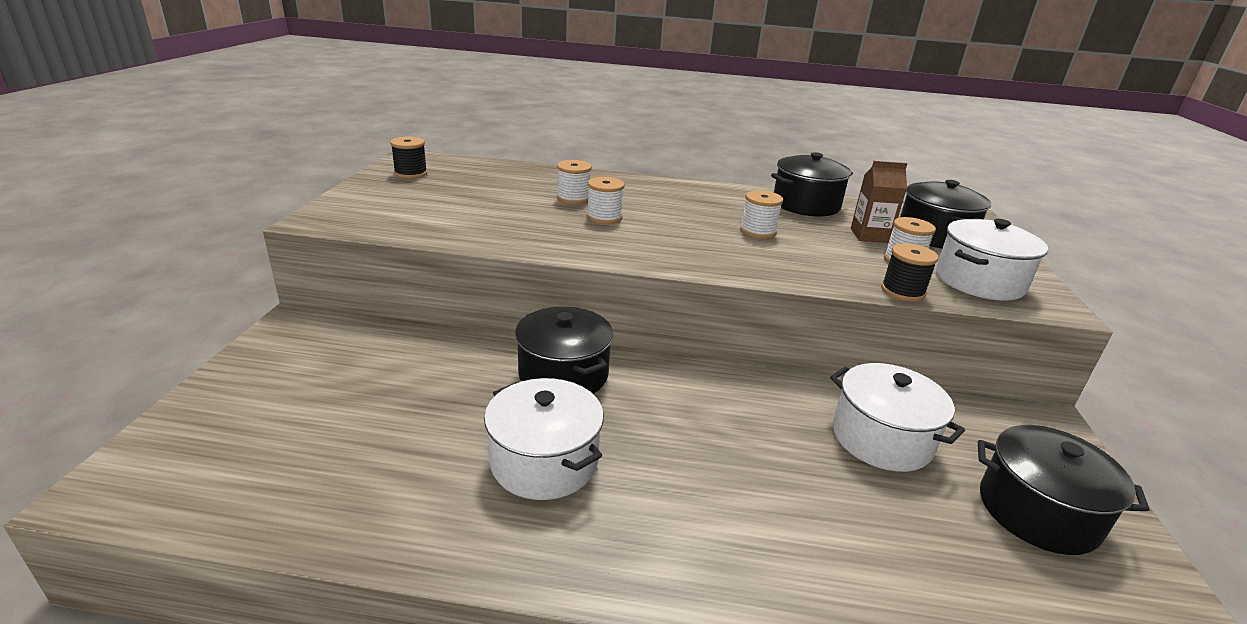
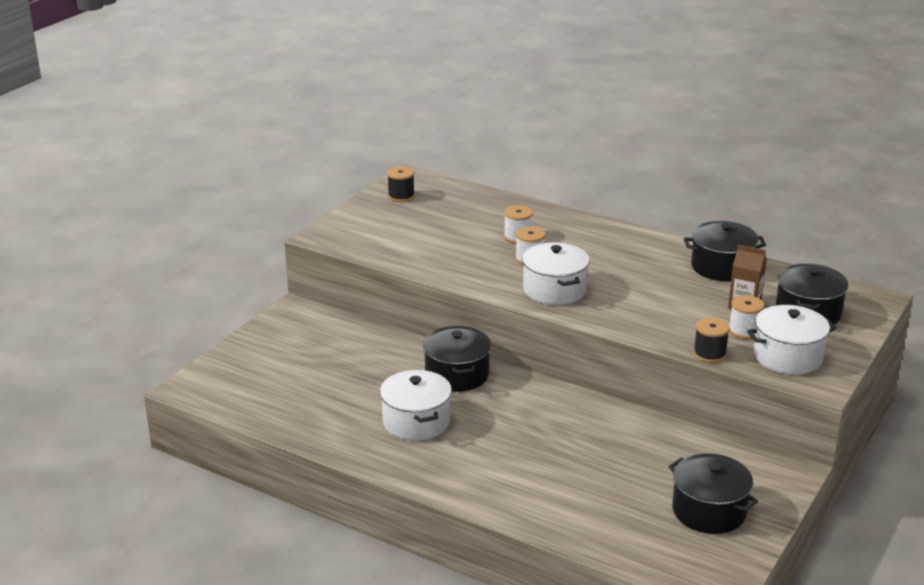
camera: 25 degrees right, 0 degrees up
(758, 231) = (647, 288): white spool -> none
(881, 438) = (647, 454): white pot -> white pot (554, 290)

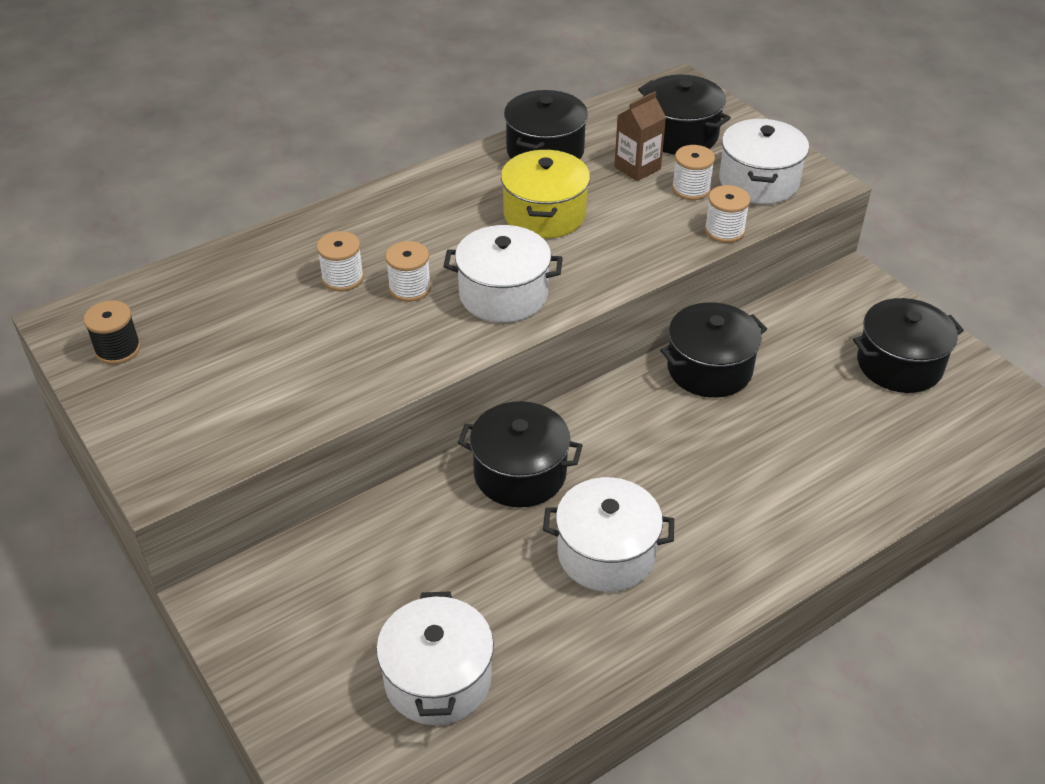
camera: 65 degrees left, 15 degrees up
(287, 389) = (438, 679): none -> white pot
(619, 424) = (709, 369): none -> black pot
(650, 284) = (544, 214): none -> yellow pot
(709, 354) = (724, 230): black spool -> white spool

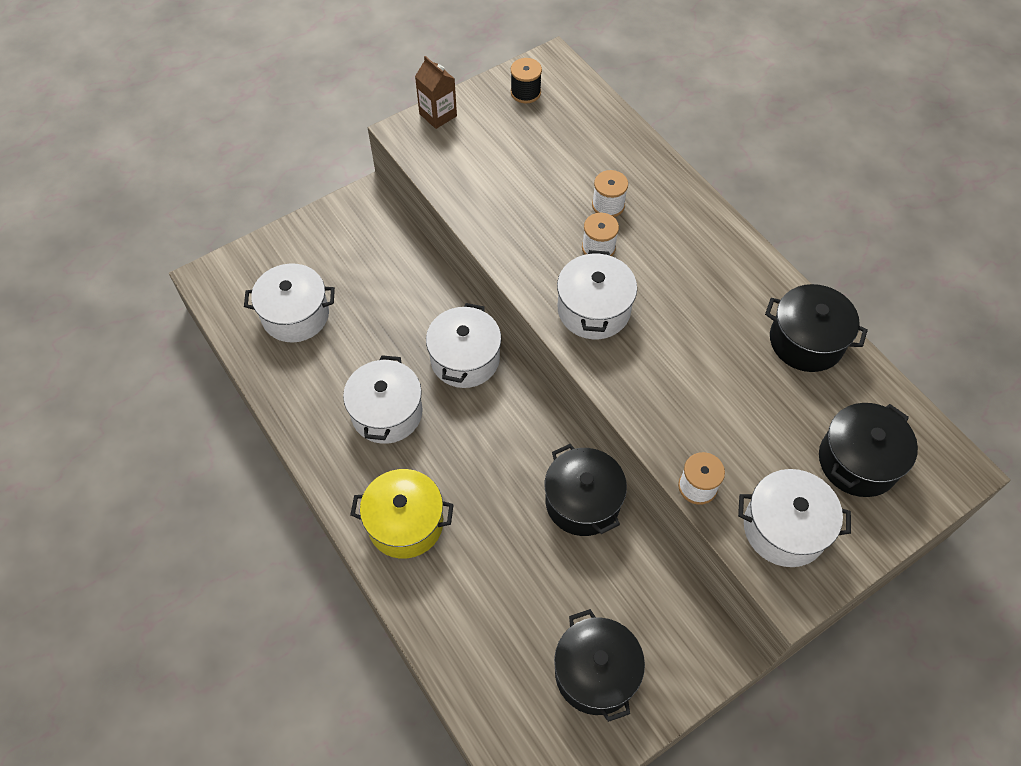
camera: 90 degrees right, 15 degrees up
(520, 473) = (465, 359): black pot -> white pot
(544, 214) = (706, 340): yellow pot -> yellow pot (405, 523)
(637, 168) = (791, 418): brown carton -> brown carton (438, 115)
(691, 189) = (762, 463): white spool -> none

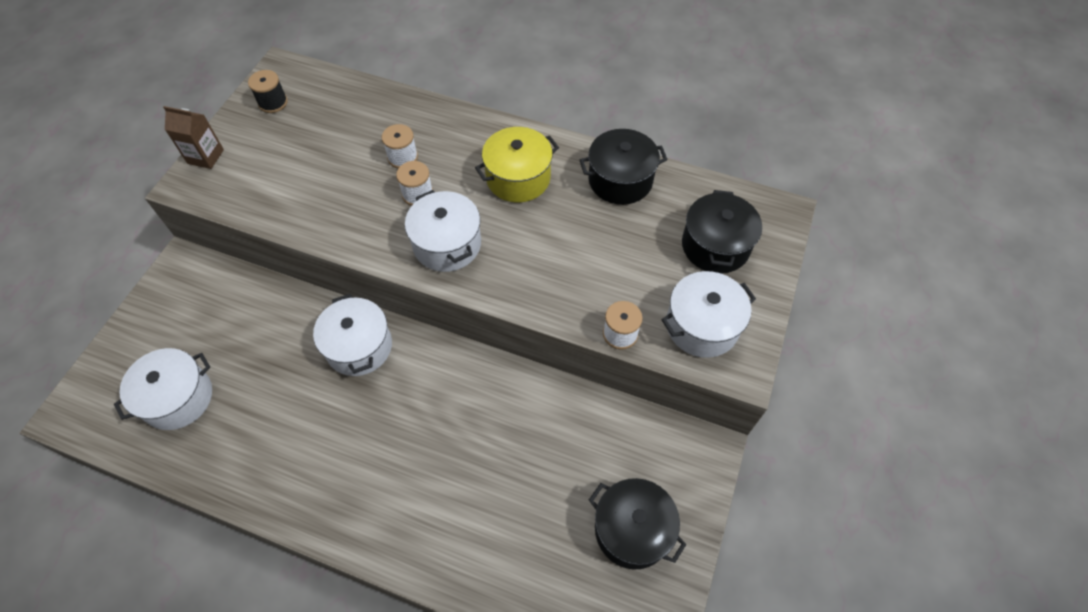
camera: 35 degrees left, 0 degrees up
(387, 413) = (320, 431): white pot -> none
(405, 523) = (399, 514): yellow pot -> yellow pot (518, 178)
(582, 502) = (531, 402): black pot -> none

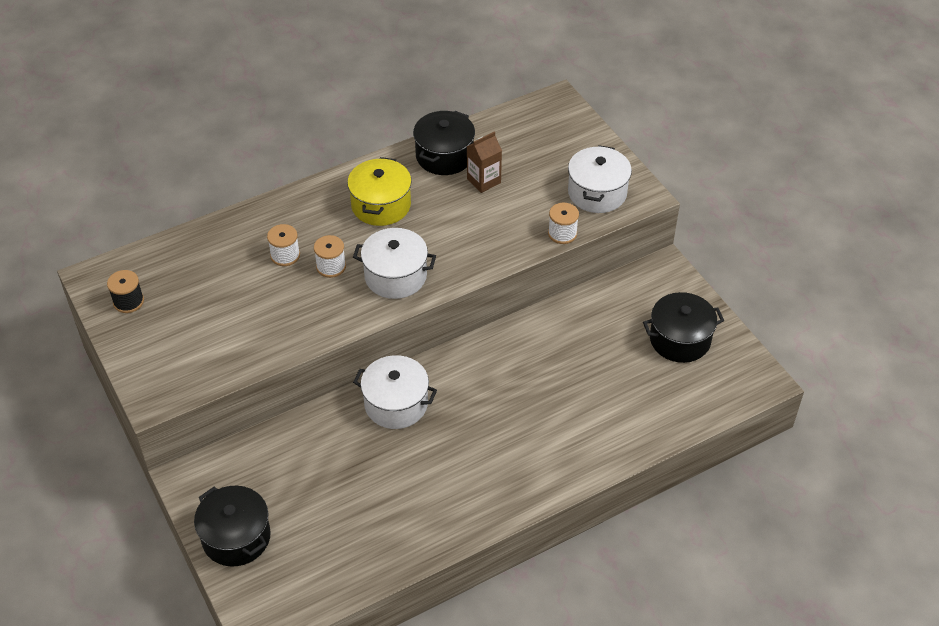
camera: 50 degrees left, 10 degrees down
(178, 398) = (323, 541): white pot -> none
(205, 156) = (137, 372): brown carton -> brown carton (483, 181)
(715, 246) = (547, 147): black pot -> black pot (236, 537)

